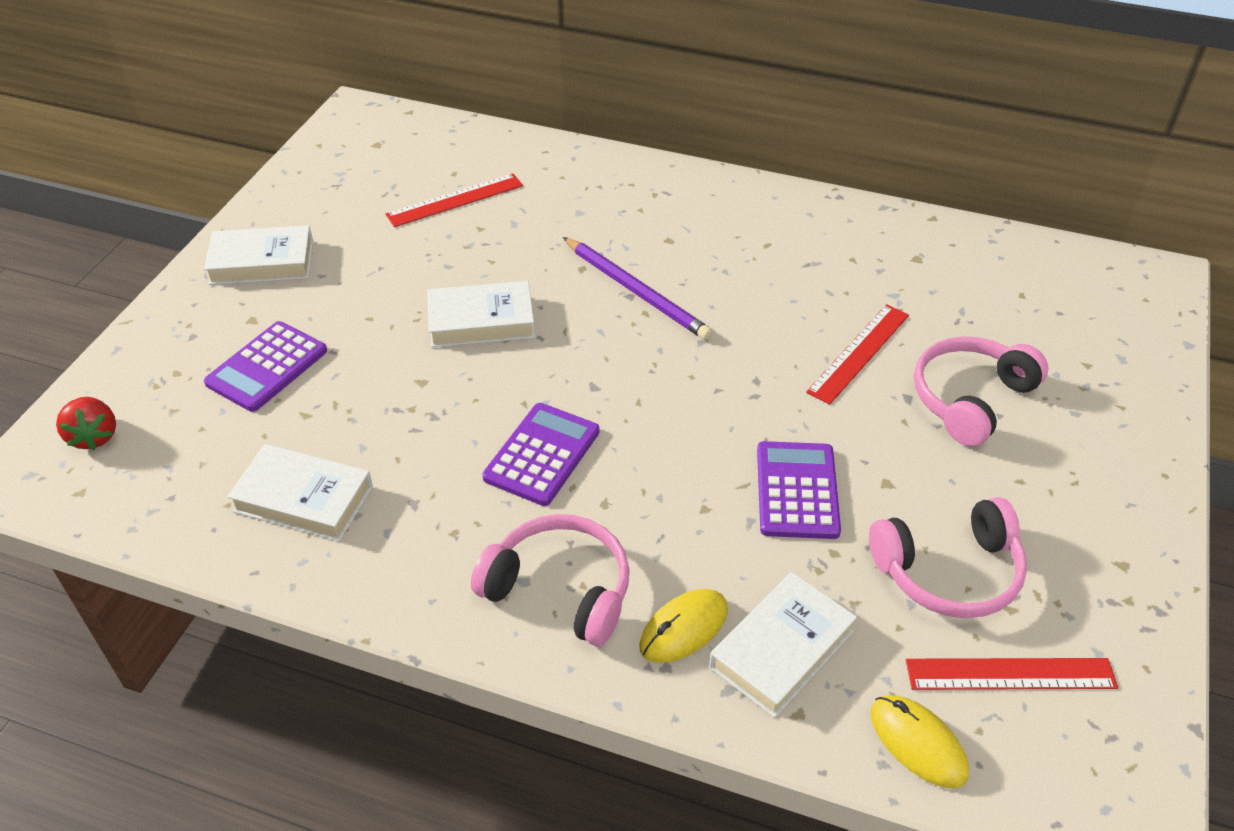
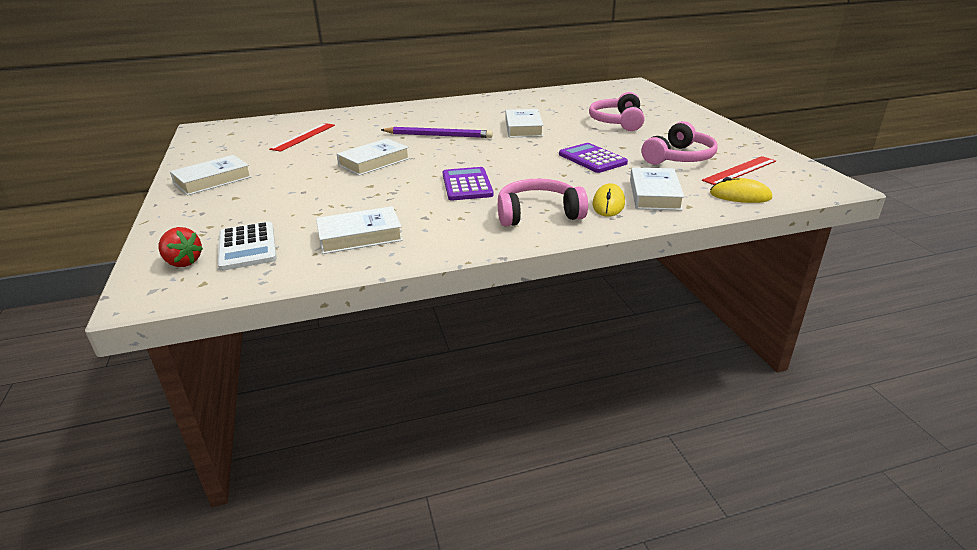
camera: 35 degrees left, 15 degrees down
(175, 444) = (247, 247): none -> white calculator
(267, 367) = (269, 207): purple calculator -> none
(787, 335) = (523, 128): none -> white book
(859, 353) = (559, 124): red ruler -> none

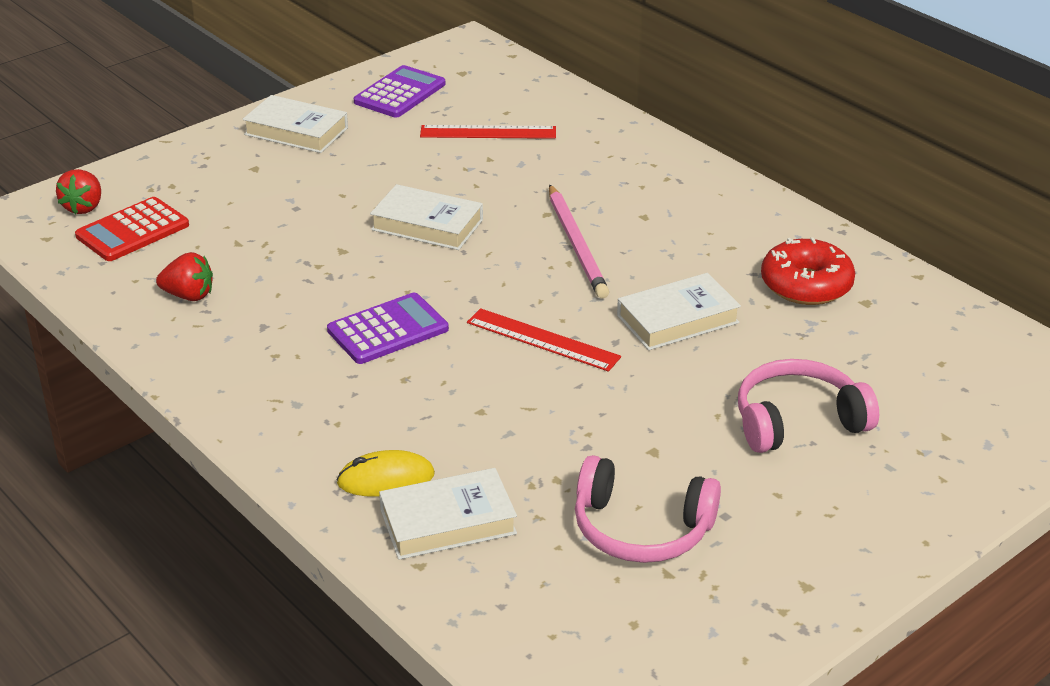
camera: 65 degrees right, 5 degrees up
(247, 247) = (132, 231): white calculator -> red calculator
(360, 236) = (189, 295): white book -> red strawberry
(438, 135) = (576, 245): purple pencil -> pink pencil
(520, 105) = (806, 285): none -> red donut
(538, 214) = (318, 419): pink headphones -> none
(592, 159) = (570, 427): purple calculator -> purple calculator (400, 93)
(739, 170) = (618, 613): red ruler -> red ruler (542, 340)
(740, 196) = (493, 621): yellow mouse -> none

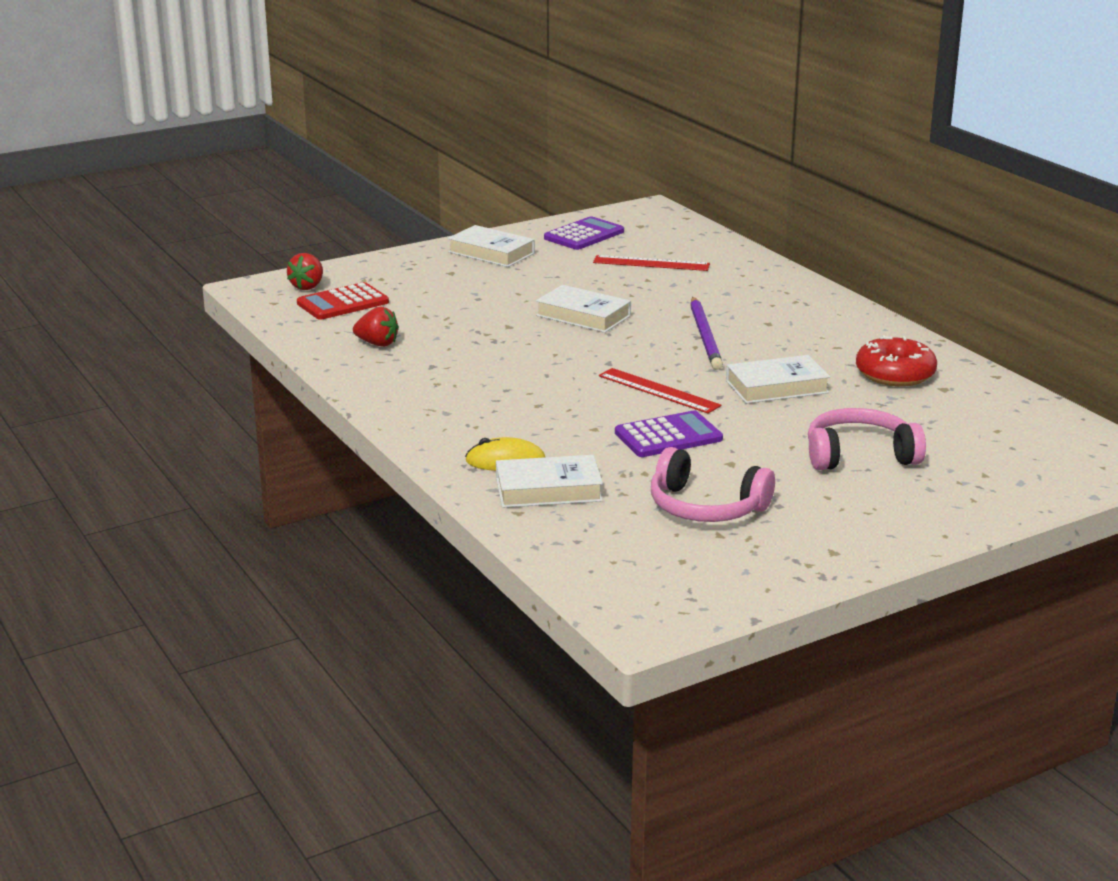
camera: 10 degrees right, 10 degrees down
(388, 330) = (532, 375): purple calculator -> purple calculator (668, 436)
(576, 245) = (705, 336): pink pencil -> purple pencil

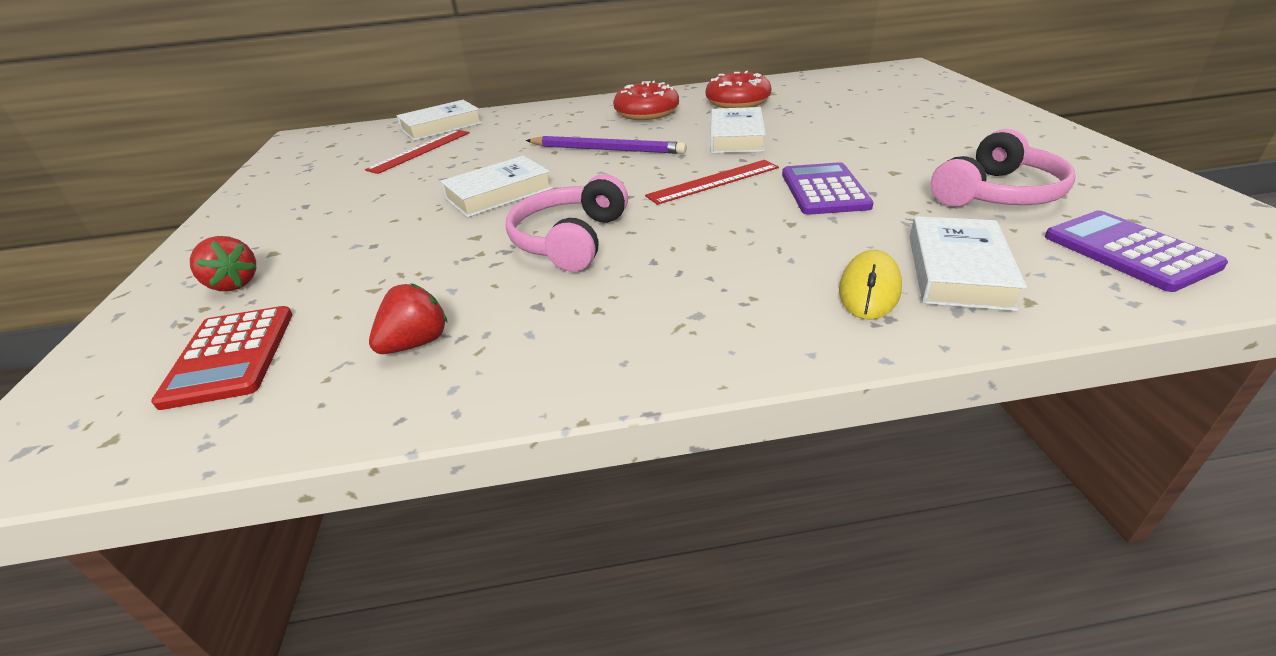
camera: 65 degrees left, 10 degrees up
(308, 286) = (114, 386): red strawberry -> red strawberry (234, 284)
(491, 253) = (262, 221): white book -> white book (441, 126)
(584, 235) = (306, 169): purple calculator -> purple calculator (1129, 251)
(823, 335) = (646, 113): none -> red donut
(859, 455) = (885, 127): pink headphones -> pink headphones (570, 240)

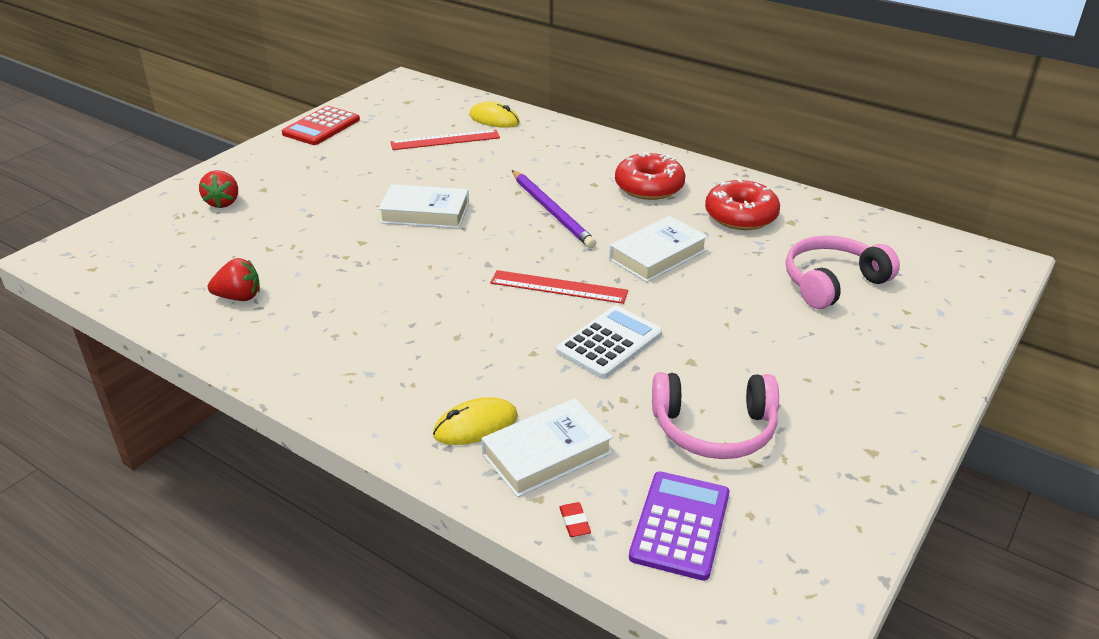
camera: 40 degrees right, 0 degrees up
(230, 356) = (170, 251): red calculator -> red calculator (321, 127)
(441, 126) = (494, 119): white book -> yellow mouse
(570, 240) = (400, 278): pink headphones -> pink headphones (832, 282)
(824, 190) = (609, 343): purple calculator -> white calculator
(1086, 297) = (574, 522): none -> red eraser

